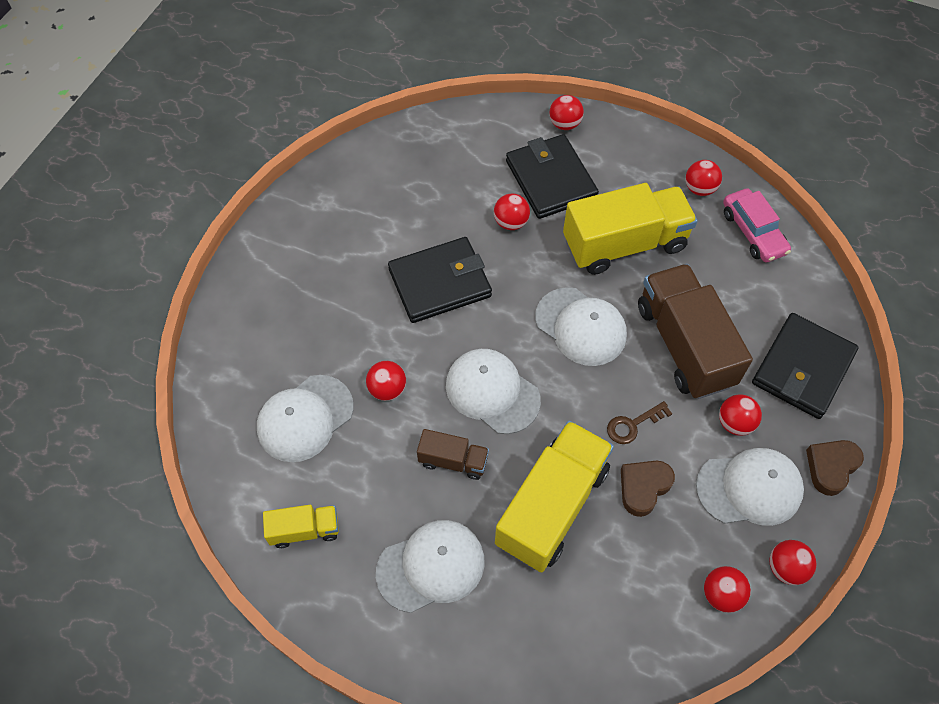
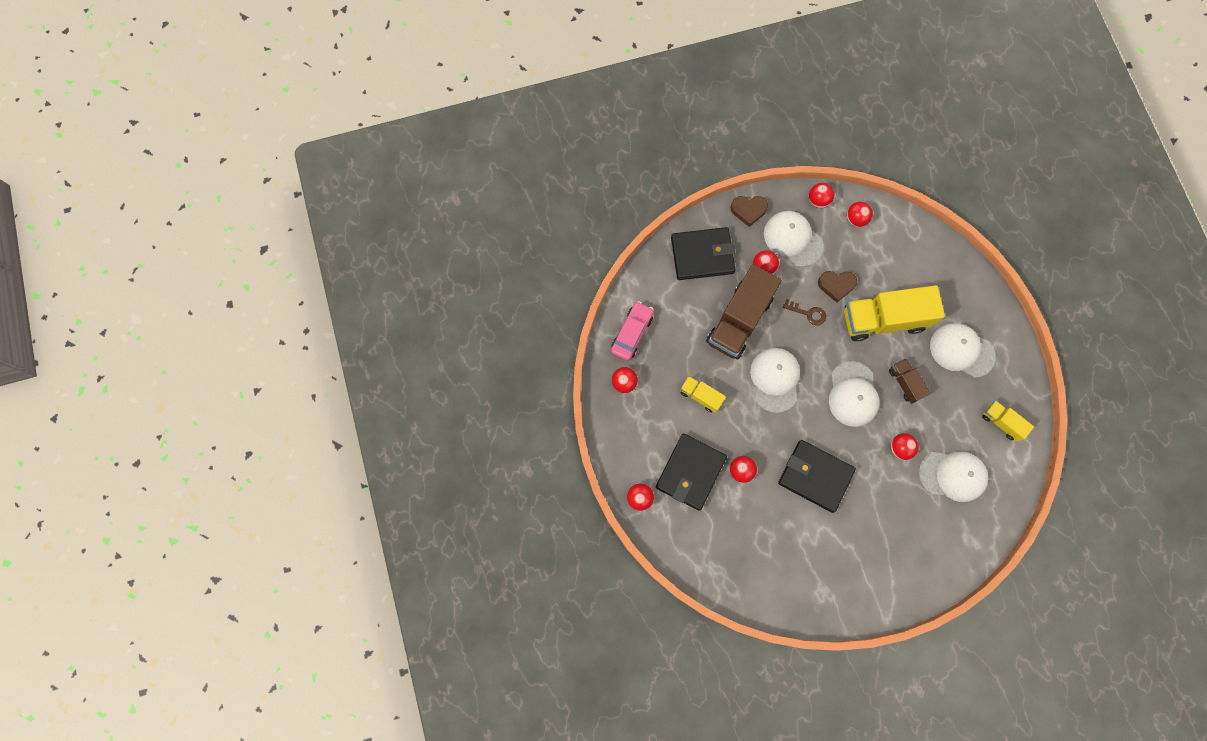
camera: 130 degrees left, 15 degrees up
(624, 244) = (701, 396): yellow truck -> yellow truck, size x0.49

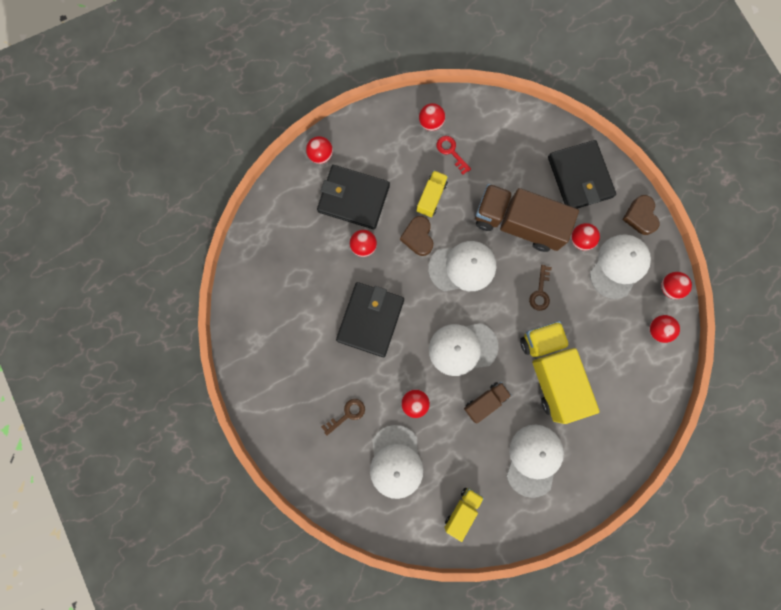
camera: 80 degrees right, 5 degrees up
(632, 333) = (482, 122): pink car -> none
(657, 368) = (451, 152): none -> red key
(836, 285) = (577, 317): brown heart -> brown heart (418, 237)
(904, 514) = (347, 414): none -> brown key

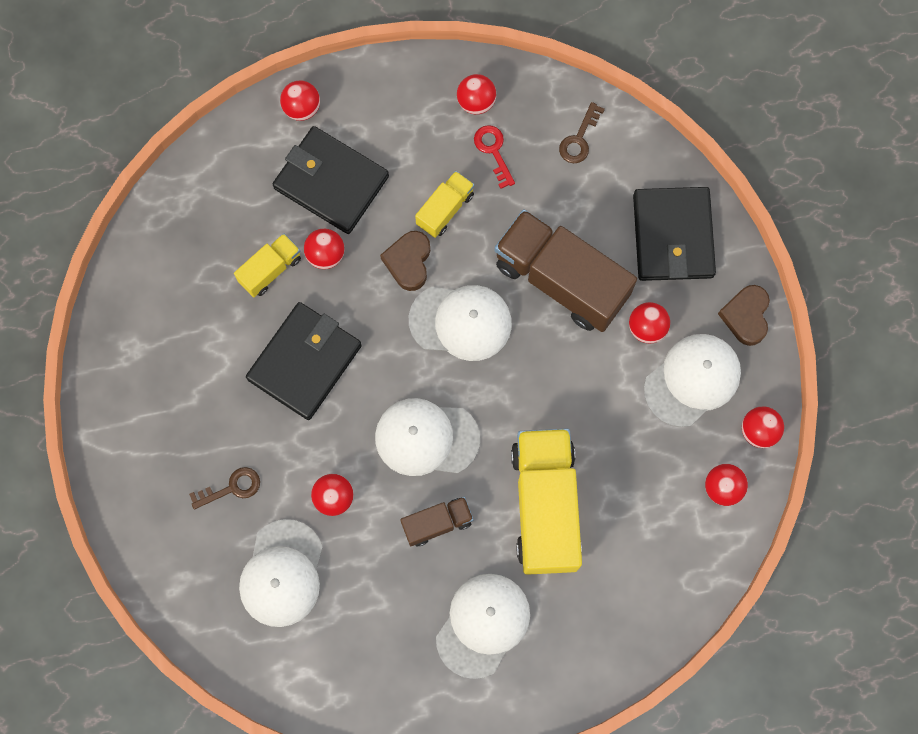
camera: 15 degrees right, 5 degrees down
(462, 510) = (358, 668): yellow truck -> yellow truck (270, 270)
(540, 292) = (565, 387): brown key -> brown key (579, 139)

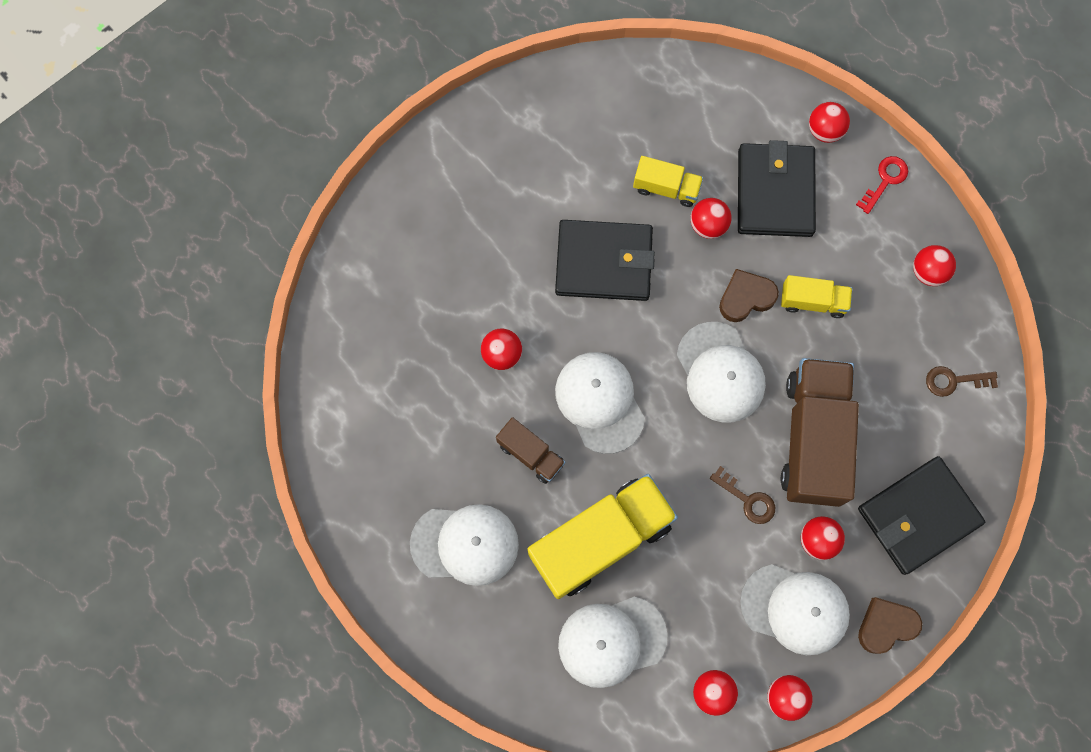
camera: 60 degrees right, 0 degrees up
(231, 488) = (461, 266): brown key -> brown key (747, 499)
(282, 573) = (413, 349): white cap -> white cap (611, 641)
(493, 151) = (892, 312): red key -> red key (885, 181)

